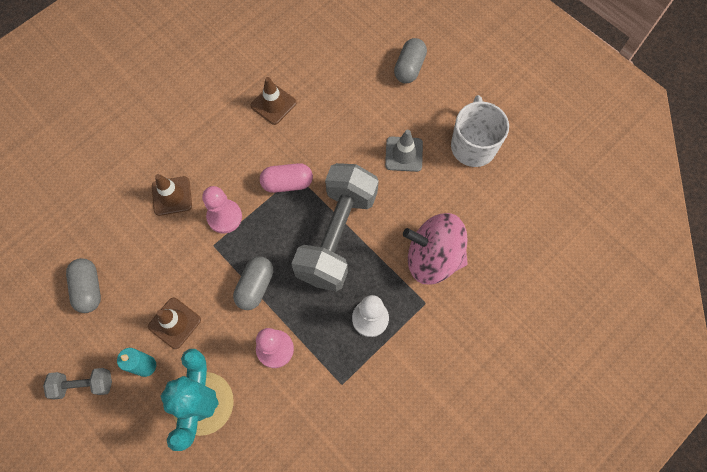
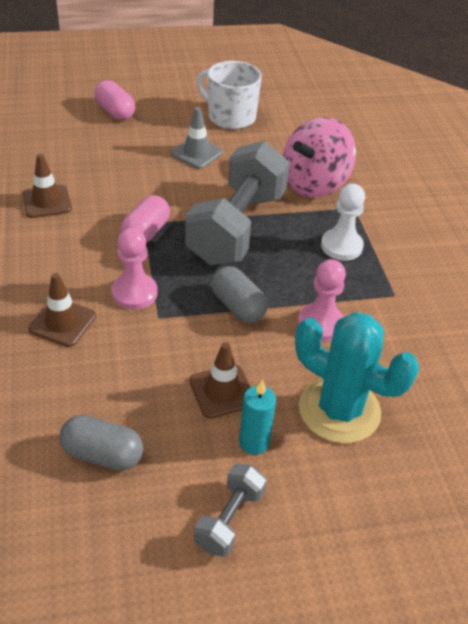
camera: 60 degrees left, 25 degrees down
(337, 236) = (237, 227): grey dumbbell -> grey dumbbell turned 60 degrees clockwise
(409, 68) = (115, 112): grey capsule -> pink capsule

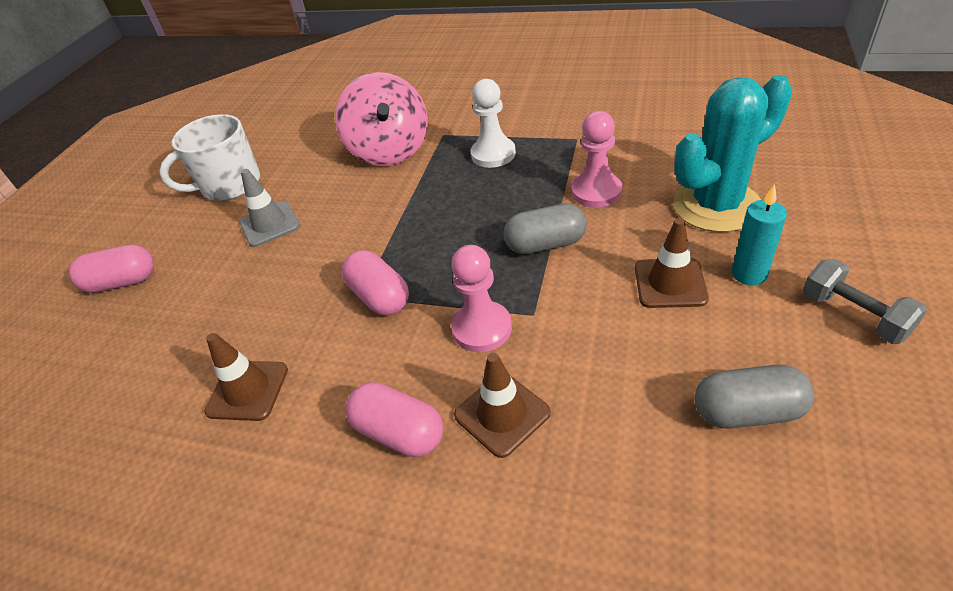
camera: 55 degrees left, 0 degrees up
(34, 278) = (399, 432): none -> pink capsule
(102, 454) = (747, 412): grey capsule -> grey capsule turned 45 degrees clockwise
(237, 227) = (420, 219): grey dumbbell -> none

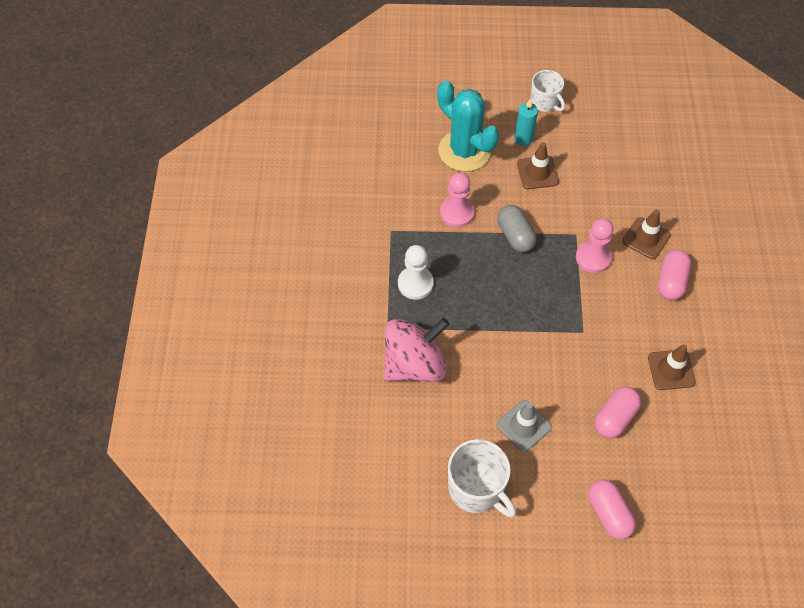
camera: 110 degrees left, 15 degrees up
(379, 297) = (581, 320): pink capsule -> pink capsule (615, 418)
(747, 412) = (615, 144): grey capsule -> none
(854, 315) = (545, 102): grey dumbbell -> white mug

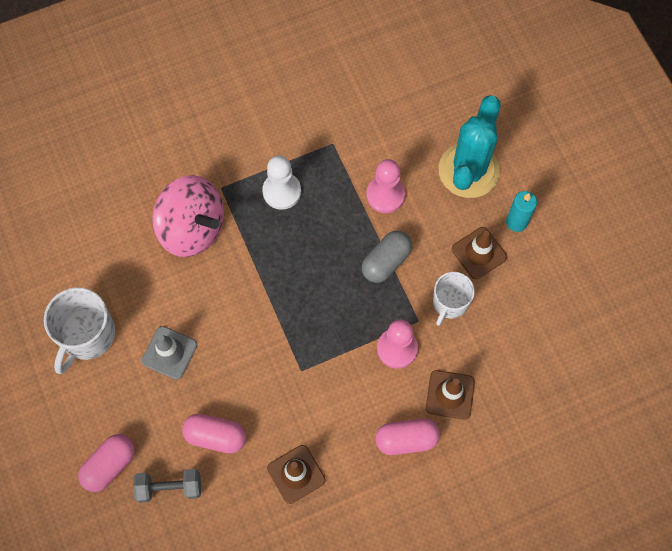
camera: 65 degrees right, 10 degrees up
(545, 102) = (581, 224): white mug -> white mug (450, 303)
(647, 471) = (169, 487): none -> grey dumbbell

